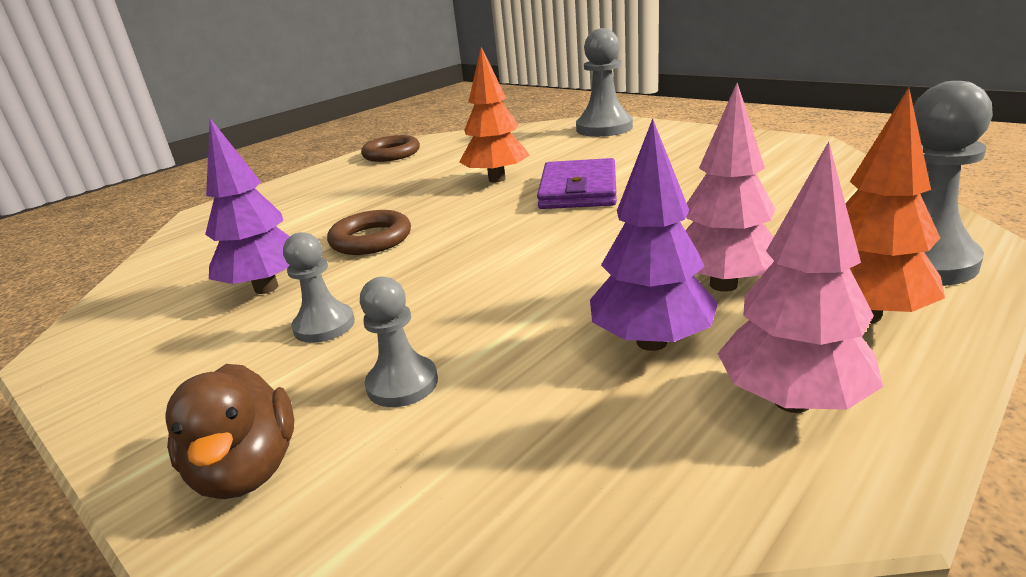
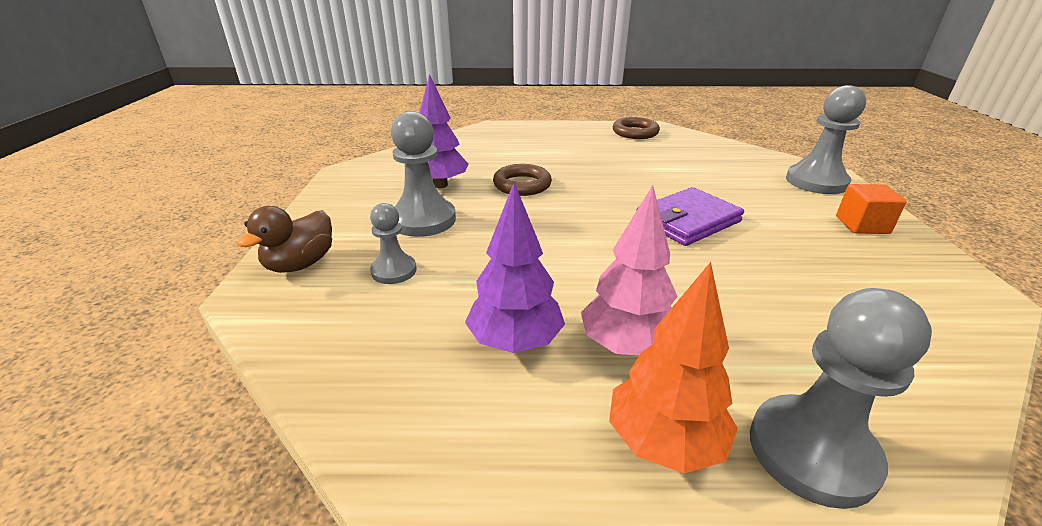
camera: 45 degrees right, 5 degrees up
(324, 325) = (423, 220): grey pawn -> grey pawn, size x1.71
(496, 179) = (656, 183): orange tree -> none
(682, 139) = (862, 225): none -> orange cube
(792, 401) = (502, 435): pink tree -> none

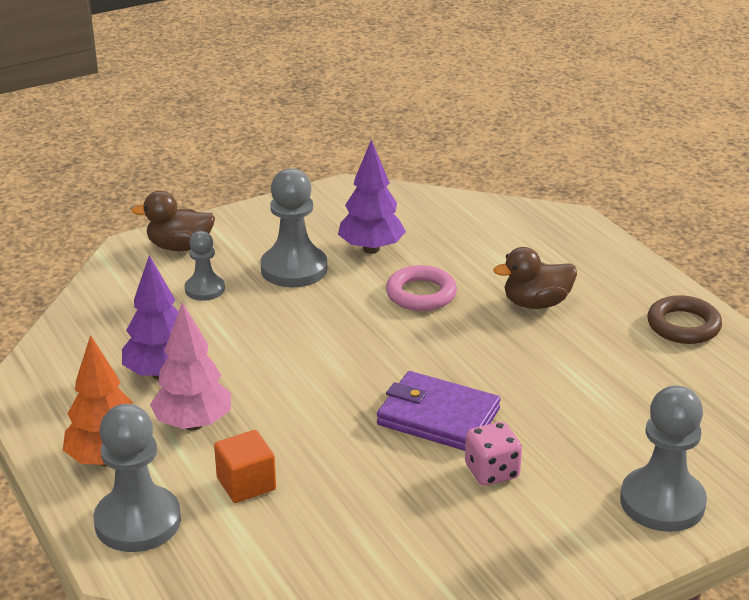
camera: 60 degrees right, 0 degrees up
(522, 185) = (421, 294): brown ring -> pink ring
(574, 157) = (536, 303): none -> brown duck
(767, 221) = (492, 471): none -> pink dice
(862, 225) = (549, 544): orange cube -> orange cube (246, 484)

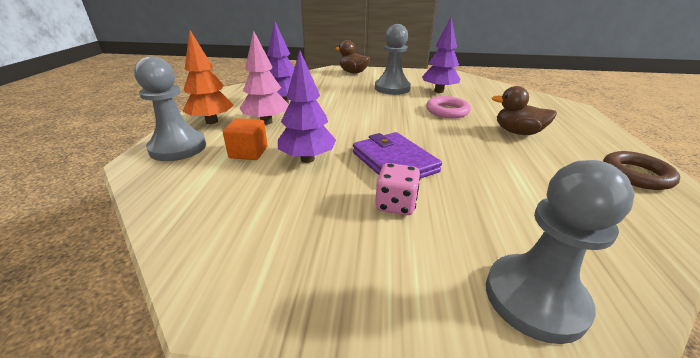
camera: 35 degrees right, 0 degrees up
(205, 289) = (344, 85): grey pawn -> none
(334, 459) = (307, 159): none -> purple tree

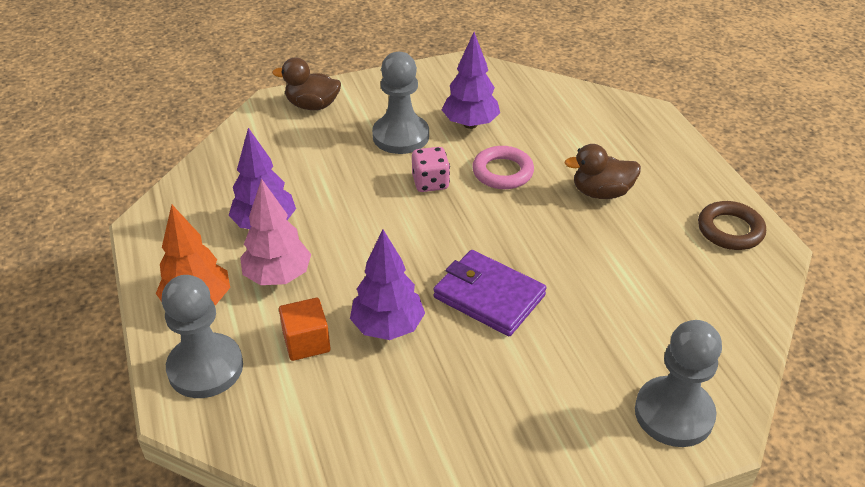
camera: 25 degrees left, 10 degrees up
(395, 204) = (524, 359): pink dice -> pink dice (430, 183)

